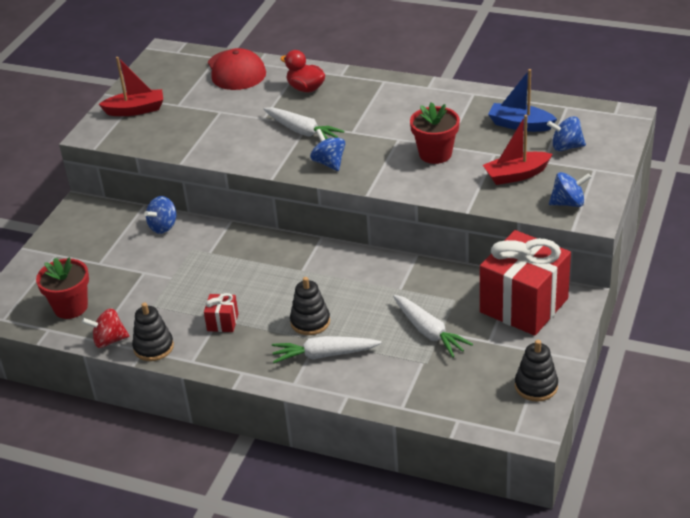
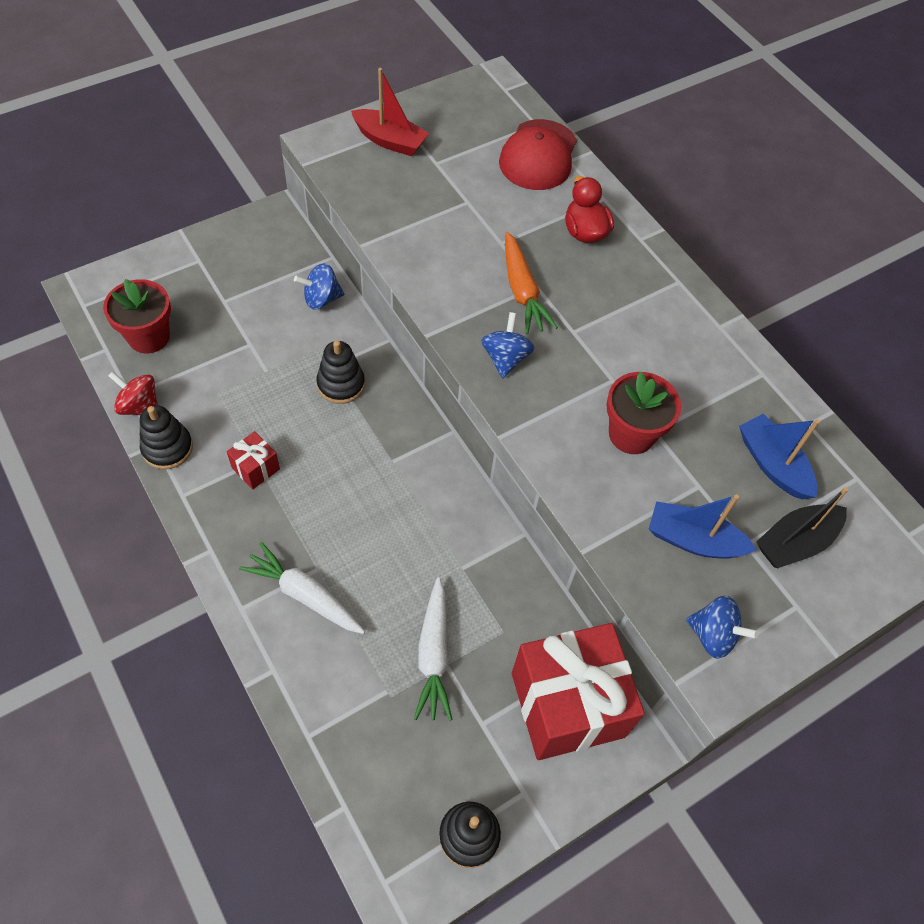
camera: 30 degrees right, 20 degrees up
(302, 131) = (522, 291): white carrot -> orange carrot
(310, 322) = (334, 538): black stacking toy -> black stacking toy (341, 384)
(516, 175) = (693, 540): red boat -> blue boat
(566, 147) = (795, 542): blue spinning top -> black boat

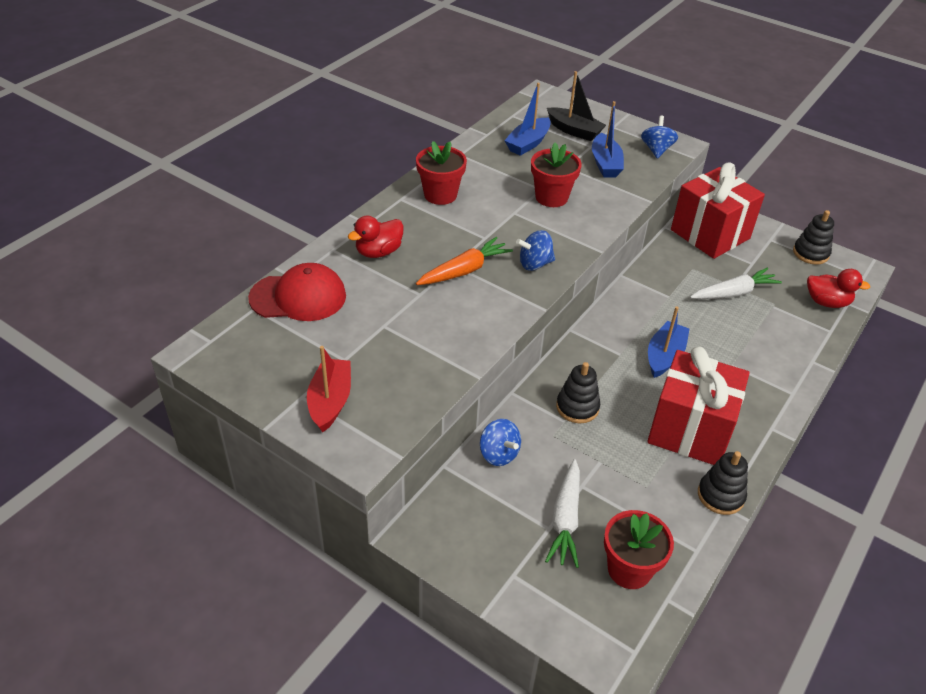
camera: 110 degrees left, 15 degrees down
(140, 406) = (701, 536): red spinning top -> none
(255, 468) = (690, 430): red gift -> red gift, size x2.38
(304, 595) = (754, 364): white carrot -> white carrot (565, 519)
(360, 775) = (826, 302): none -> red duck
(366, 503) = (664, 356): none -> blue boat
(675, 321) = (440, 195): none -> red flower pot

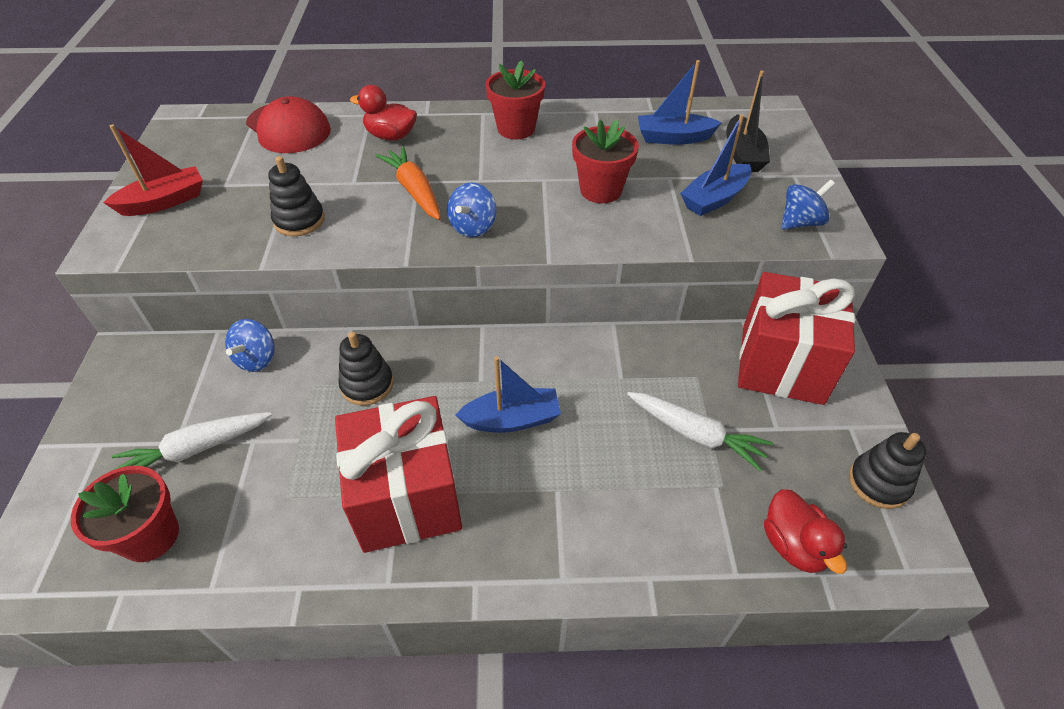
camera: 55 degrees right, 5 degrees up
(464, 271) = (414, 191): orange carrot -> orange carrot turned 135 degrees counterclockwise
(534, 264) = (473, 227): blue spinning top -> blue spinning top turned 105 degrees counterclockwise
(720, 495) = (315, 576): black stacking toy -> black stacking toy (299, 220)

